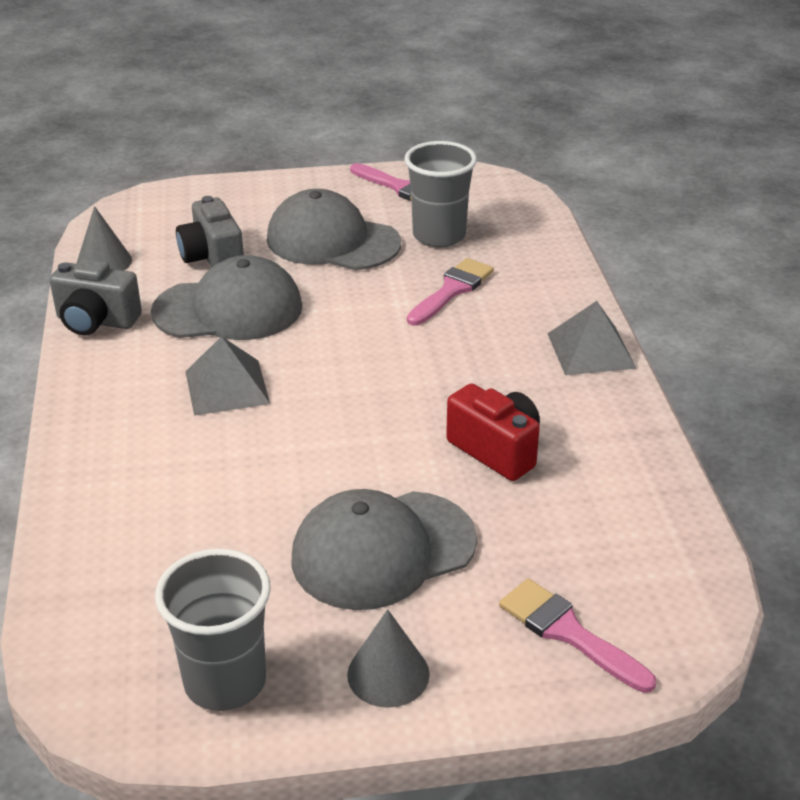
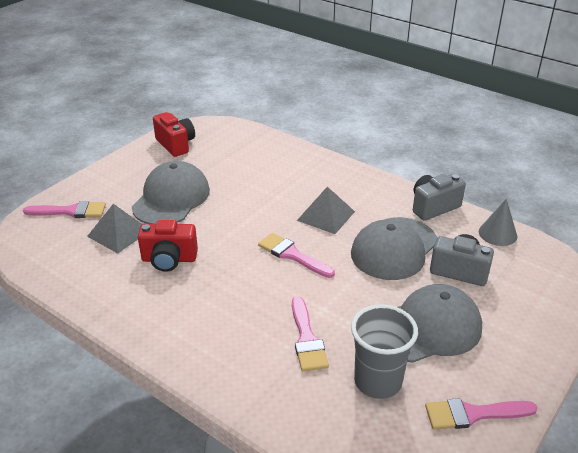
camera: 135 degrees right, 0 degrees up
(225, 682) = (176, 145): grey cup -> red camera
(344, 367) = (292, 255): none -> pink brush
(388, 674) = (125, 170): grey cone -> none
(591, 350) = (177, 348): grey pyramid -> grey pyramid (119, 233)

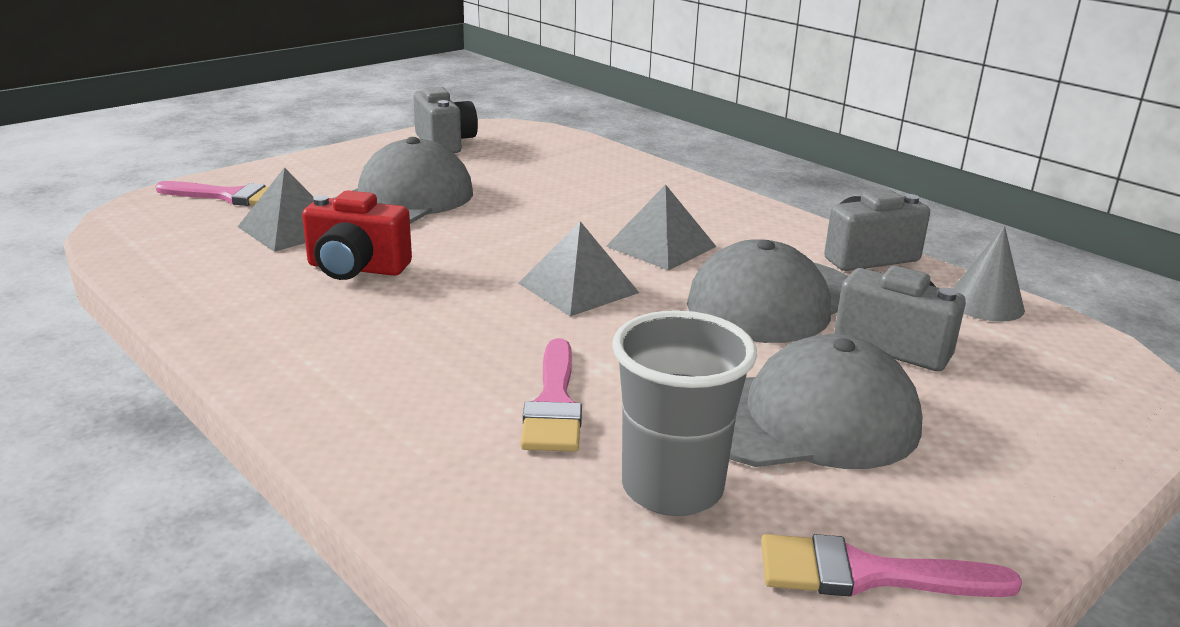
camera: 10 degrees right, 10 degrees down
(176, 145) = (445, 143): red camera -> grey camera
(292, 255) = (578, 287): pink brush -> grey pyramid

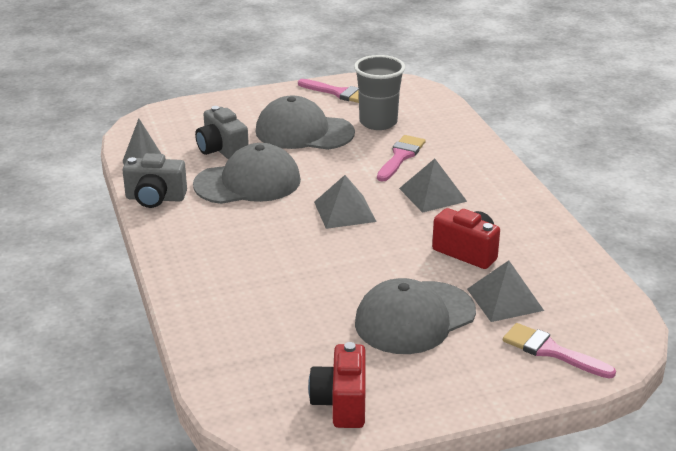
camera: 155 degrees left, 5 degrees up
(445, 143) = (341, 403): grey camera -> red camera
(661, 246) = (268, 231): grey pyramid -> grey pyramid (432, 194)

